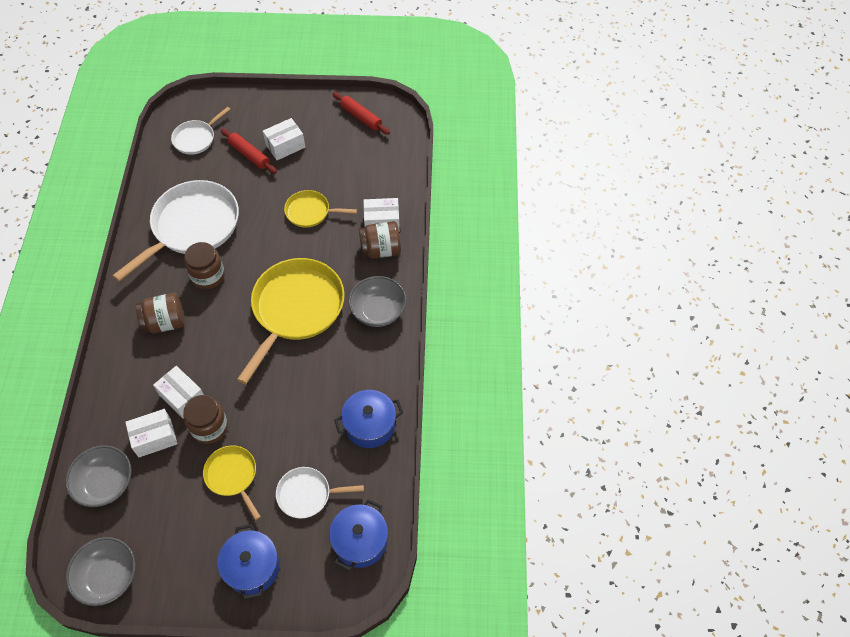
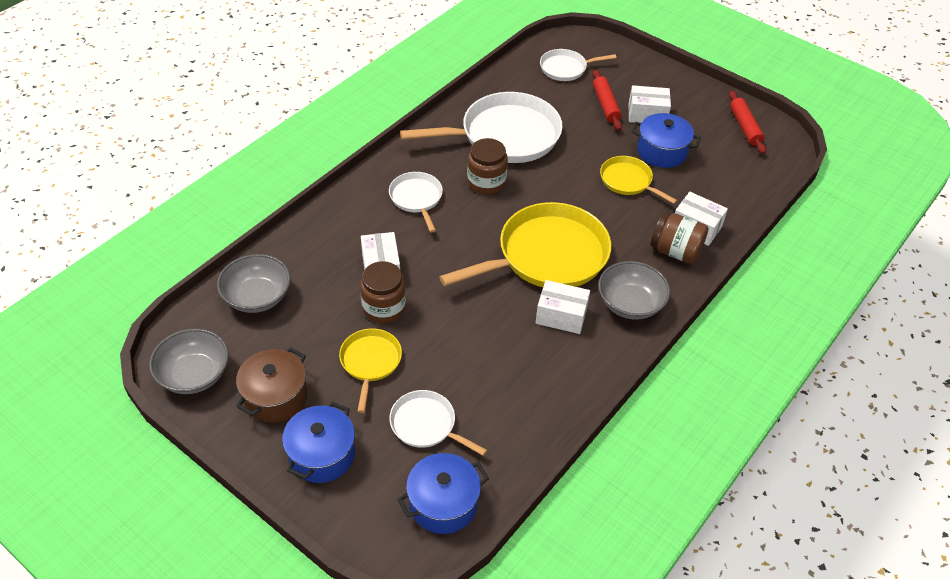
camera: 35 degrees right, 10 degrees down
(154, 438) = (329, 286): white box -> white box (561, 316)
(165, 322) = (416, 198): brown jar -> white pan
(184, 549) = (275, 397): none -> brown pot
(370, 425) = (539, 402): blue pot -> blue pot (662, 151)

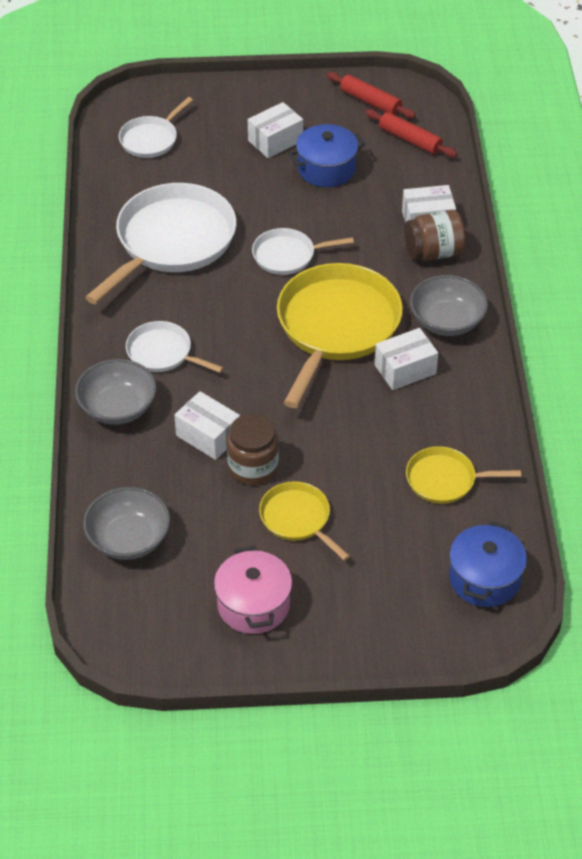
camera: 40 degrees left, 0 degrees up
(194, 375) = (159, 642): grey bowl -> grey bowl (118, 407)
(275, 397) = (253, 605): brown pot -> pink pot
(322, 455) = (349, 617): blue pot -> none
(426, 425) = (402, 532): white pan -> white pan (287, 255)
(486, 182) = (207, 296): brown jar -> none
(605, 105) = (228, 154): red rolling pin -> red rolling pin (410, 140)
(628, 181) = (328, 215): yellow pan -> yellow pan (445, 480)

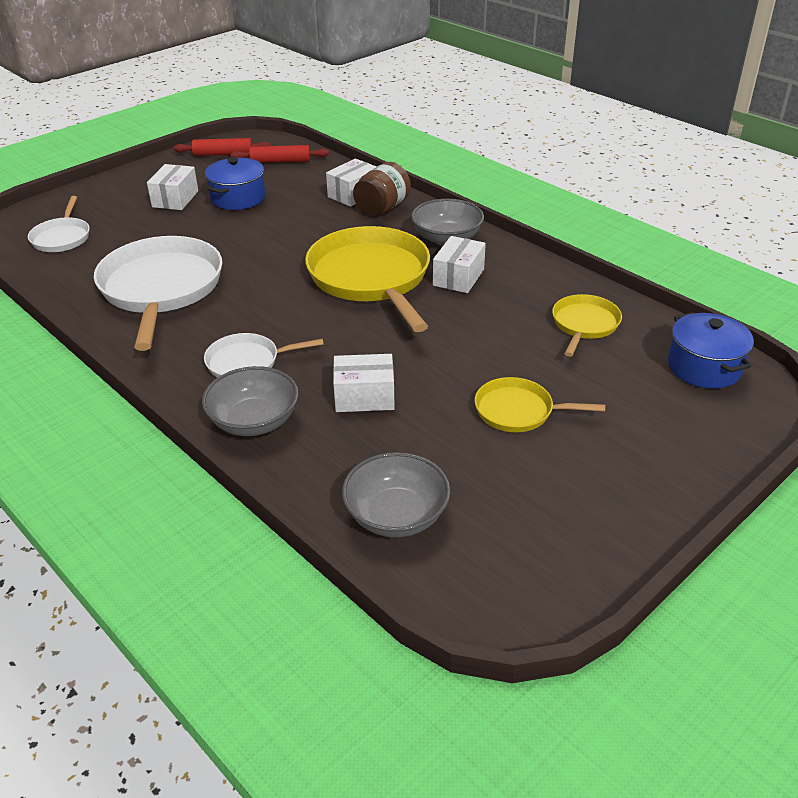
camera: 40 degrees left, 10 degrees down
(253, 467) = (432, 397): brown jar -> none
(253, 605) = (574, 495): pink pot -> none
(287, 255) = (274, 255): white pan -> none
(445, 480) = (584, 324): yellow pan -> yellow pan turned 150 degrees clockwise

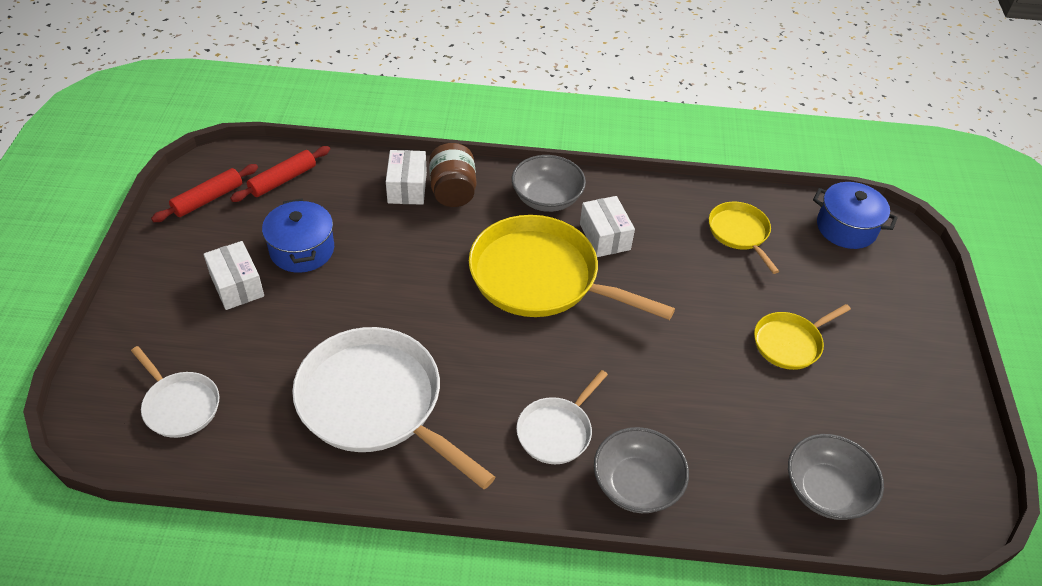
camera: 45 degrees left, 10 degrees up
(364, 397) = (682, 402): white box -> none

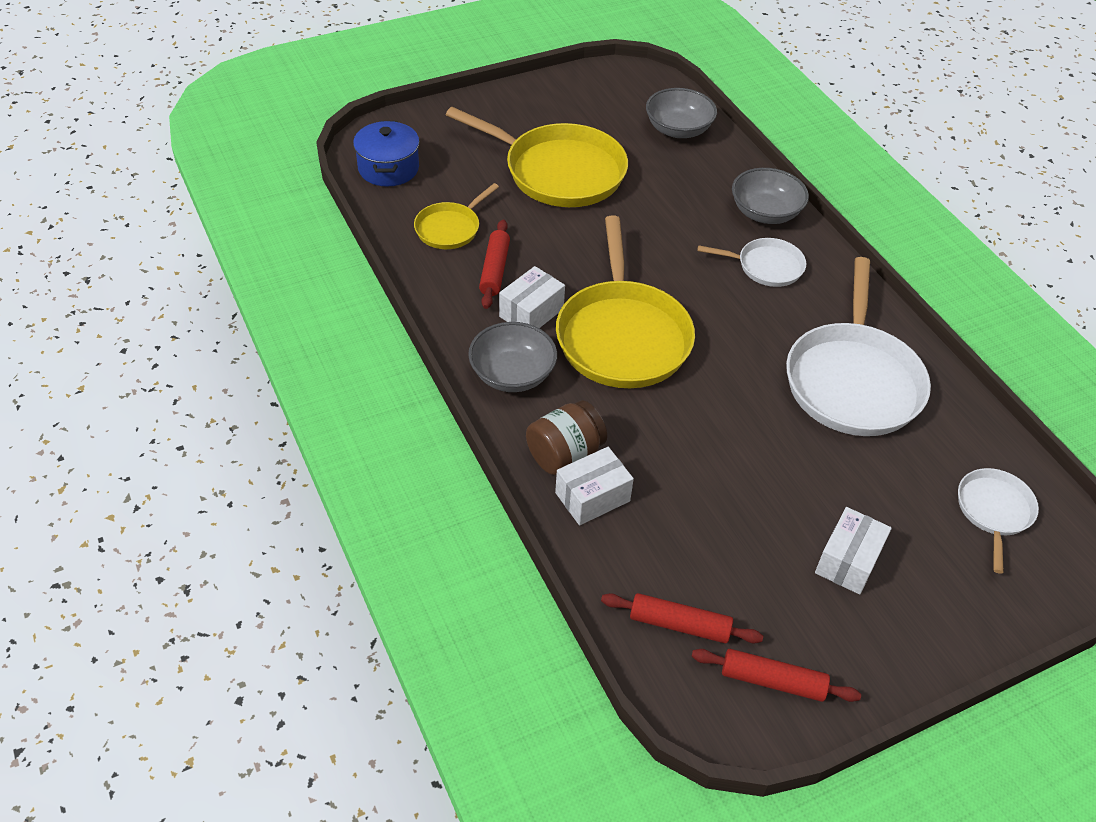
camera: 120 degrees left, 0 degrees up
(302, 250) = (756, 536): blue pot -> none
(669, 237) = (494, 270): none -> red rolling pin
(790, 343) = (558, 171): yellow pan -> yellow pan, size x1.95

